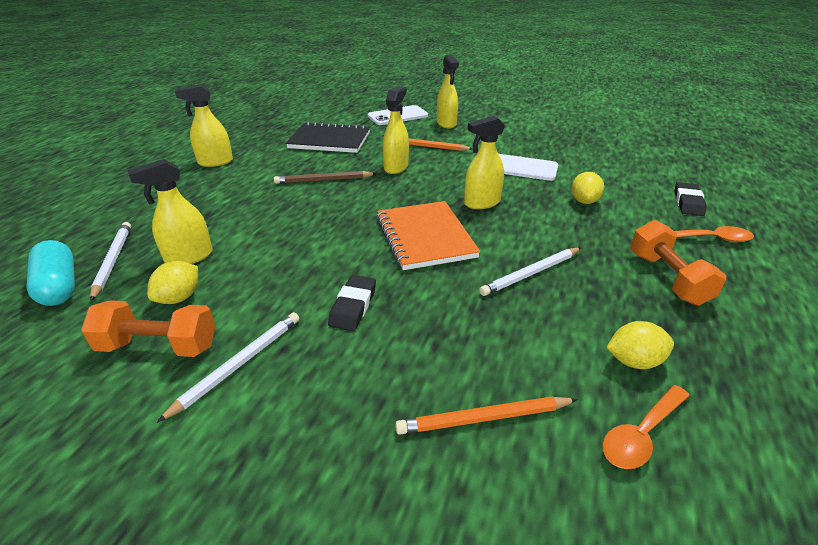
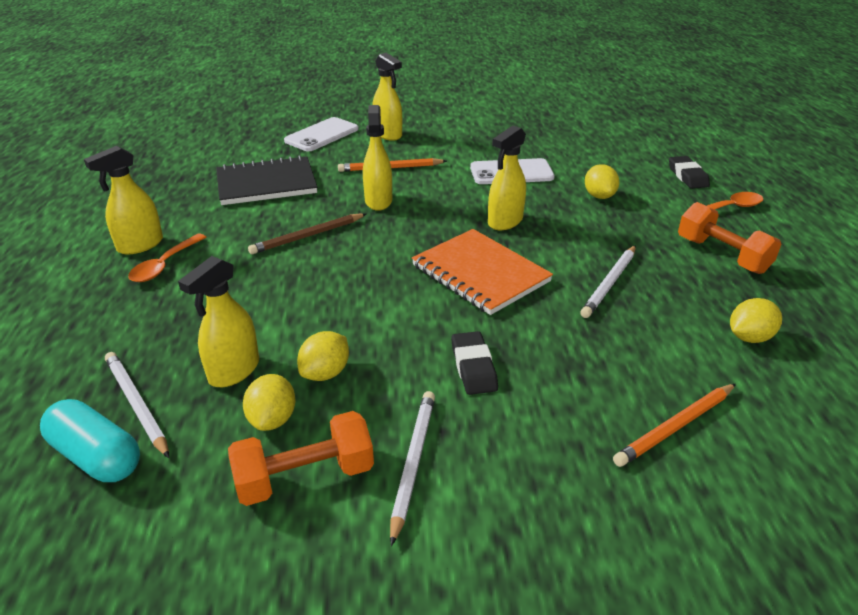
camera: 25 degrees left, 0 degrees up
(244, 277) = (325, 373): none -> yellow lemon
(641, 434) = (796, 394): orange spoon -> orange spoon (165, 265)

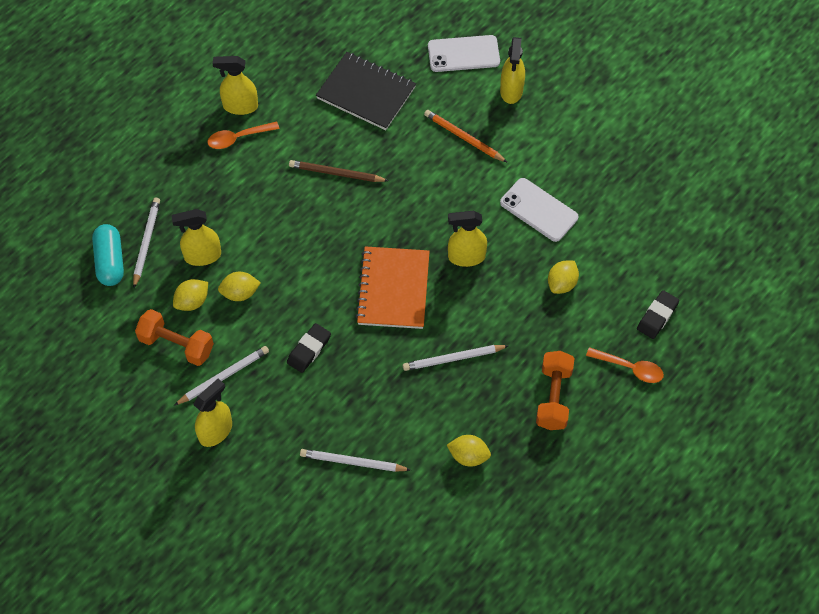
camera: 45 degrees right, 25 degrees up
(378, 201) = (414, 170): yellow spray bottle -> yellow spray bottle (216, 431)
(675, 426) = (353, 462): orange pencil -> white pencil

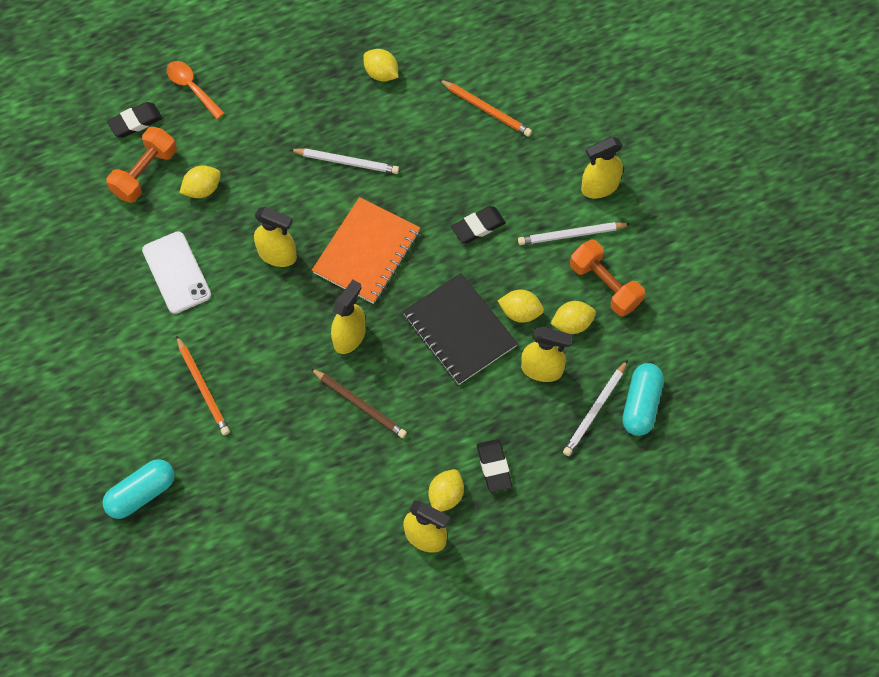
camera: 155 degrees left, 5 degrees up
(210, 171) = (494, 467): none -> black eraser
(238, 138) = (445, 495): orange spoon -> yellow lemon
(353, 462) = (486, 109): white pencil -> orange pencil
(366, 93) = (277, 491): black notebook -> black notebook (459, 330)
(463, 54) = (141, 493): white phone -> turquoise capsule
(511, 91) = (118, 422): yellow spray bottle -> yellow spray bottle (349, 336)
(553, 397) = (276, 91): orange dumbbell -> orange dumbbell (145, 173)

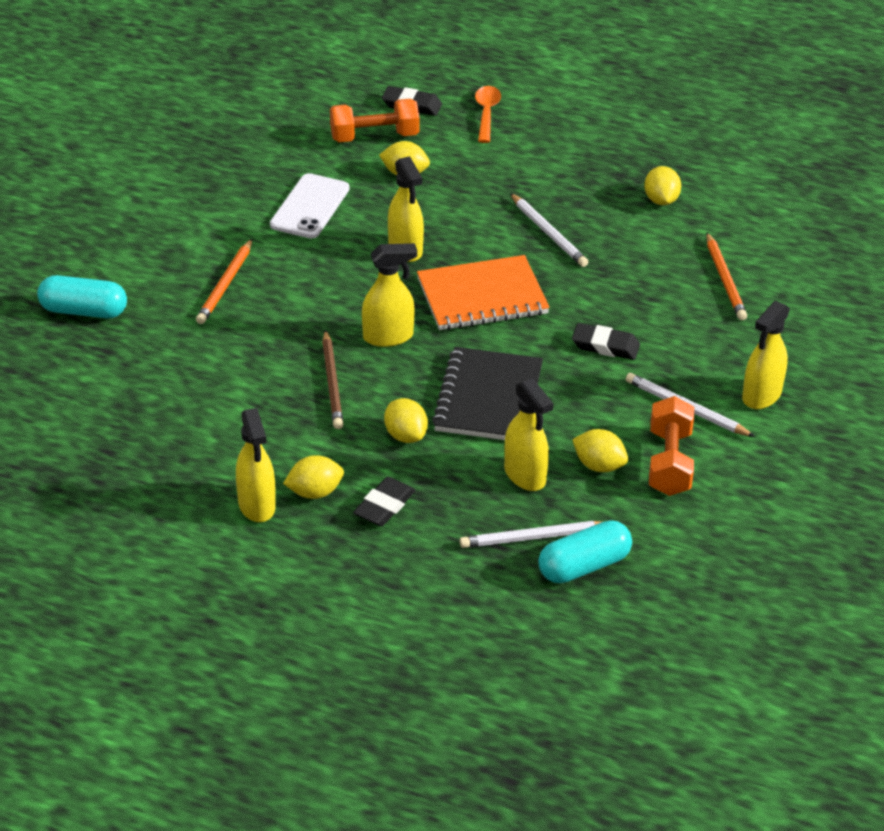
camera: 45 degrees right, 25 degrees down
(520, 312) = (561, 425): yellow lemon -> yellow lemon (405, 435)
(599, 187) = (761, 396): yellow spray bottle -> yellow spray bottle turned 75 degrees counterclockwise

